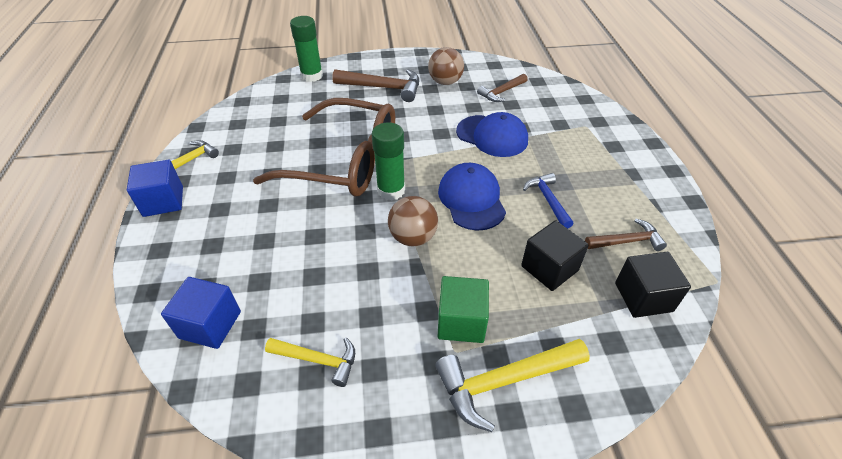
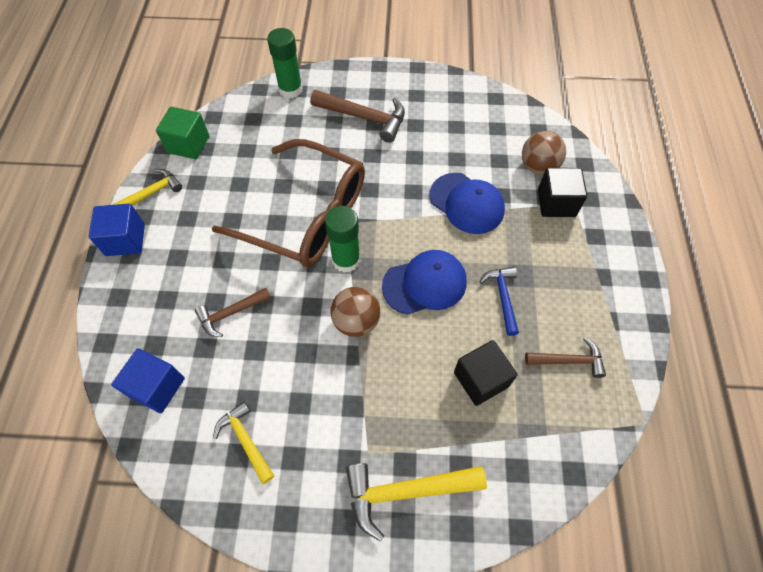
camera: 10 degrees right, 15 degrees up
(318, 360) = (246, 440): yellow hammer -> yellow hammer turned 150 degrees counterclockwise
(445, 82) = (434, 118): brown ball -> brown ball (538, 166)
(461, 322) = (381, 424): green cube -> green cube (188, 144)
(471, 199) = (425, 284): blue cap -> blue cap turned 75 degrees clockwise
(501, 92) = (493, 142): brown hammer -> brown hammer (231, 313)
(643, 297) = (563, 427): black cube -> black cube (556, 203)

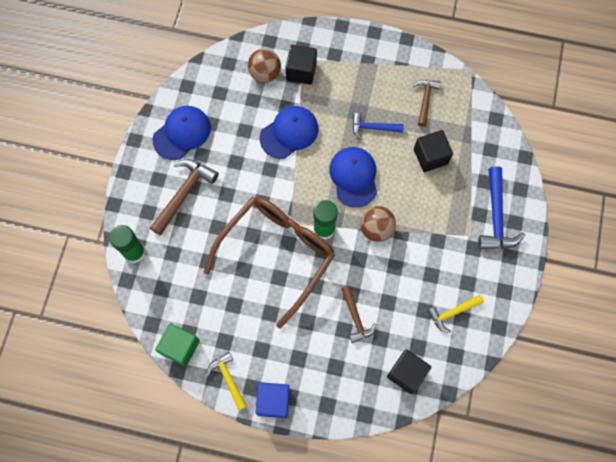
camera: 80 degrees left, 10 degrees up
(157, 387) = (406, 373): blue cube -> black cube
(405, 491) = (496, 217): yellow hammer -> blue hammer
(436, 104) = (182, 133): none -> blue cap

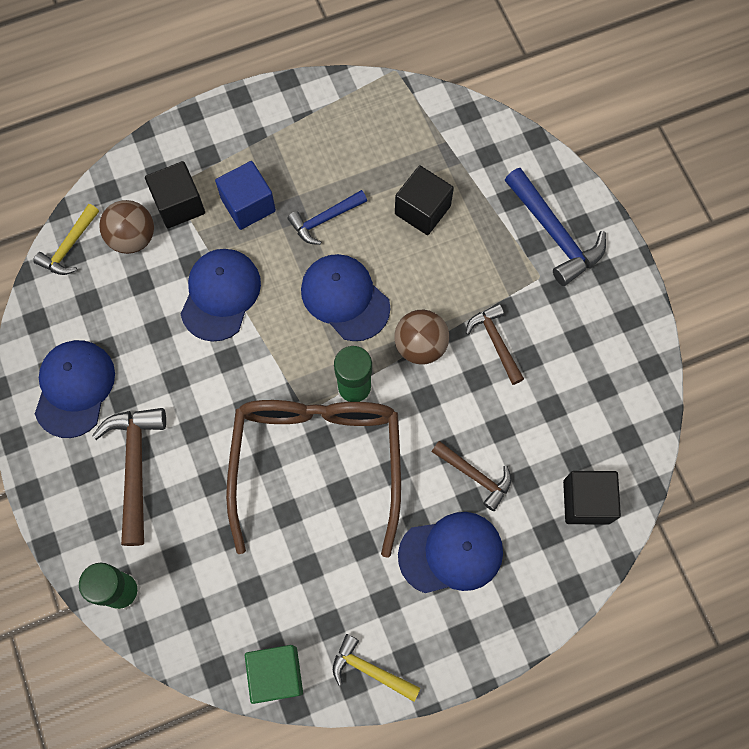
camera: 35 degrees left, 0 degrees up
(273, 401) = (448, 656): blue cube -> blue cube (248, 205)
(313, 349) = (451, 553): none -> blue cap
(425, 100) = (366, 143): brown hammer -> brown hammer (496, 342)
(452, 312) = (587, 387): yellow hammer -> yellow hammer (69, 246)

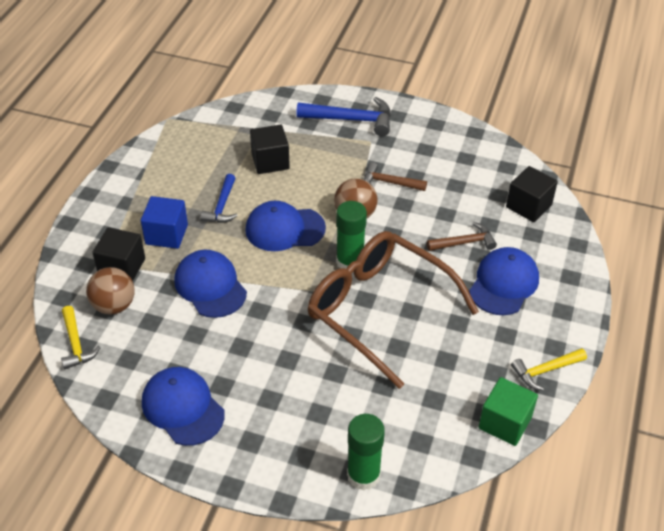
camera: 50 degrees left, 25 degrees down
(135, 467) = (279, 409): brown hammer -> none

